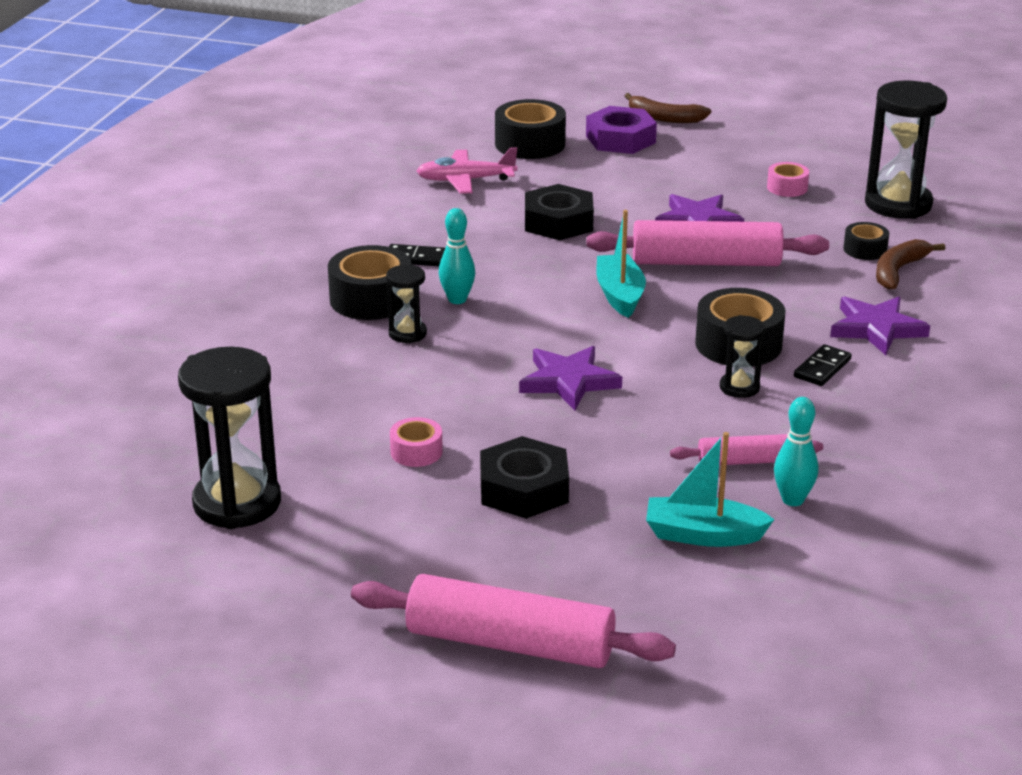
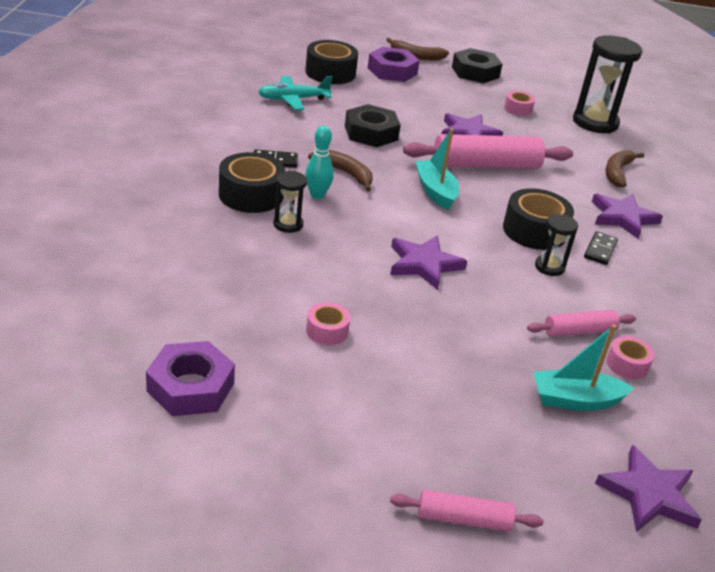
camera: 15 degrees left, 5 degrees up
(237, 503) = (190, 387): black hourglass -> purple nut
(465, 180) = (293, 99): pink plane -> turquoise plane
(503, 273) = (345, 173): none -> brown banana
(510, 644) = (464, 519): pink rolling pin -> pink rolling pin, size x0.53
(524, 489) = (423, 363): black nut -> black nut (475, 72)
(750, 634) = (648, 494): none -> purple star
(792, 500) = (627, 364): turquoise bowling pin -> pink tape
(865, 250) = (588, 156): black tape -> none

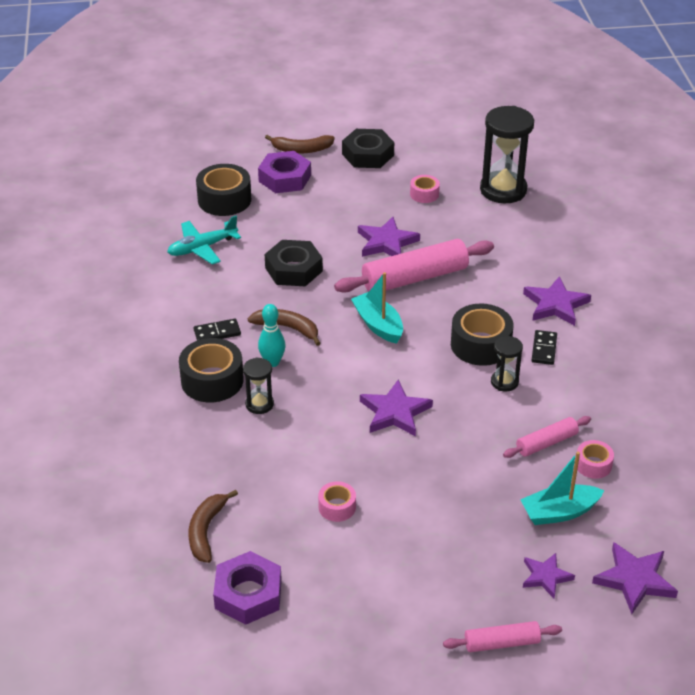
camera: 10 degrees left, 5 degrees up
(540, 461) = (546, 576): none -> purple star
(617, 172) = (538, 250): brown banana -> brown banana (206, 531)

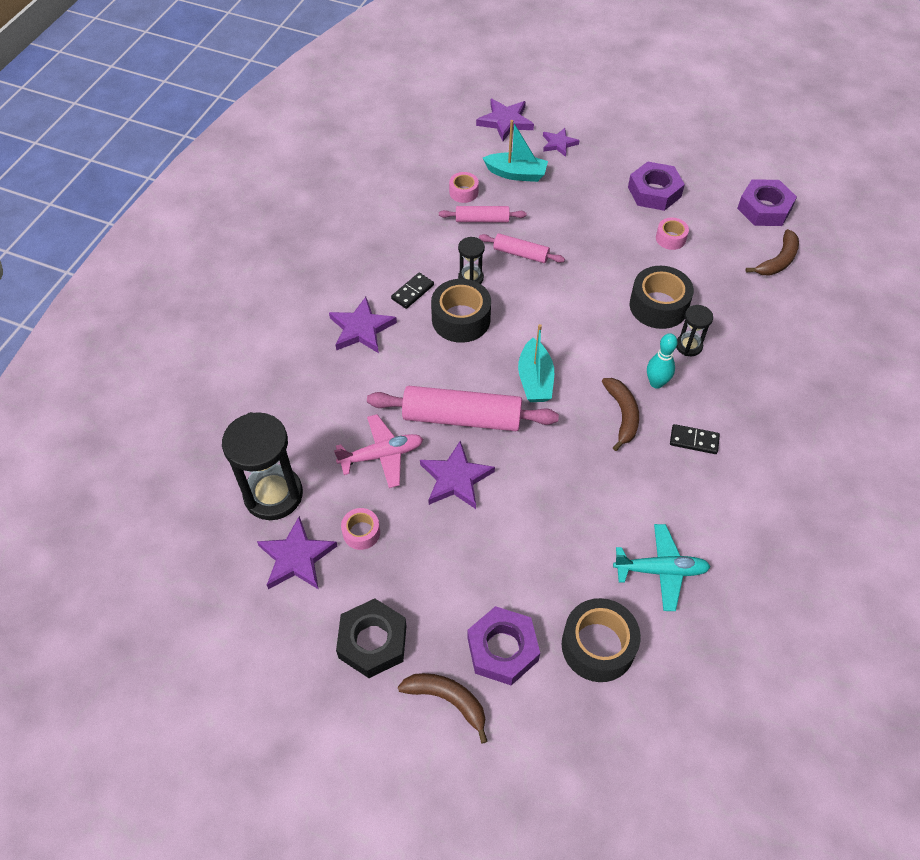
camera: 150 degrees left, 15 degrees up
(212, 380) = (721, 388): black tape -> black tape (658, 306)
(287, 328) = (622, 415): brown banana -> brown banana turned 150 degrees counterclockwise
(294, 269) = (575, 487): black nut -> none
(389, 559) = (654, 192): none -> purple nut
(395, 412) = (579, 290): purple star -> purple star (297, 557)
(452, 235) = (382, 455): none -> pink plane
(502, 643) = (615, 123): pink rolling pin -> pink rolling pin (521, 254)

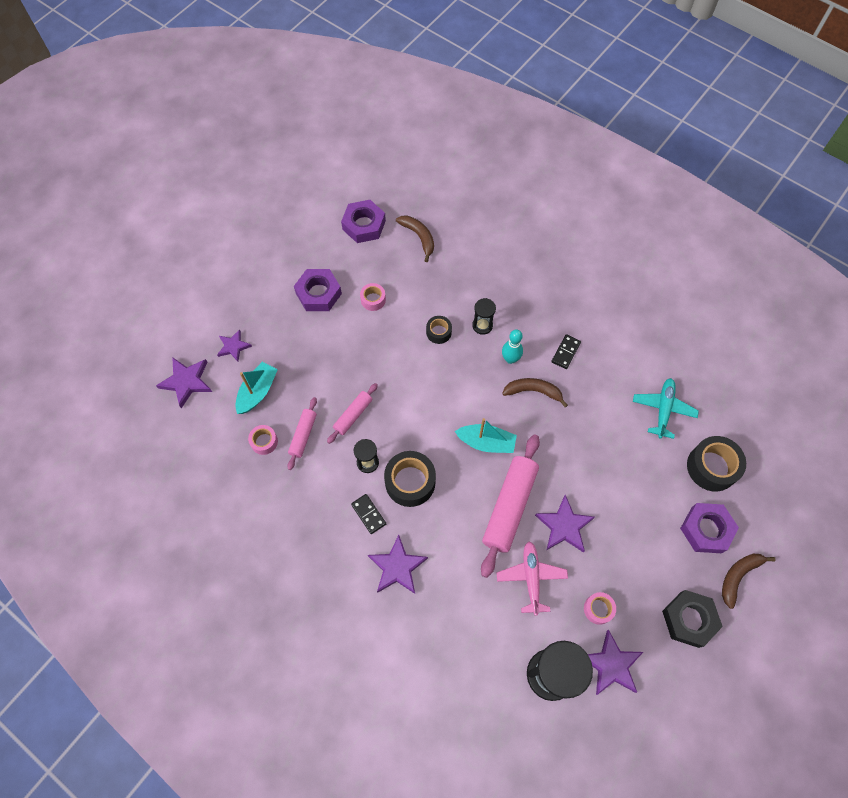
camera: 75 degrees left, 10 degrees up
(658, 306) = (438, 332): black tape -> black tape, size x0.55

